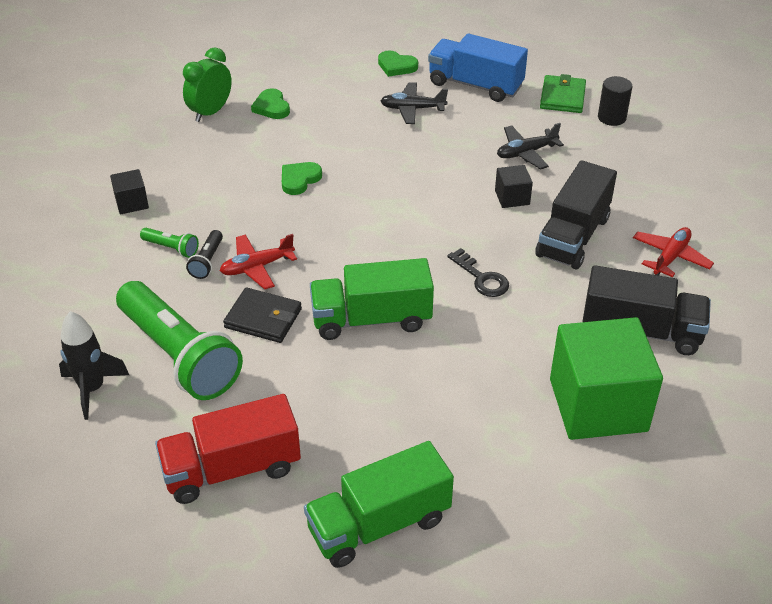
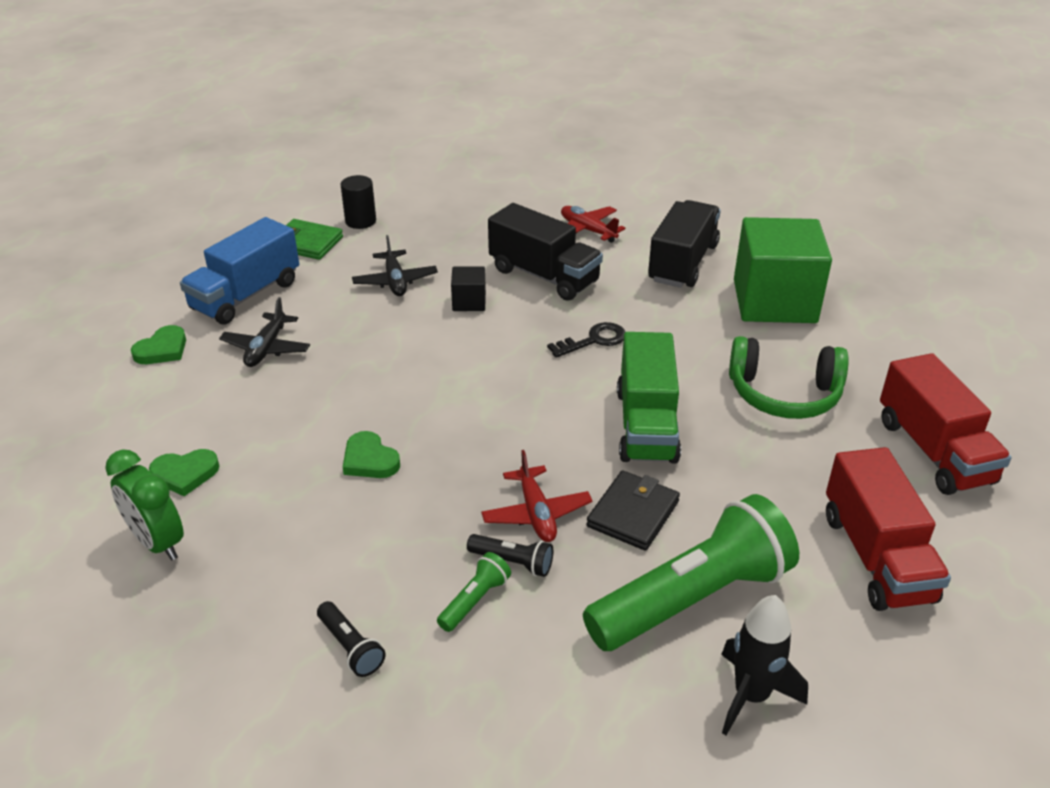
camera: 80 degrees left, 5 degrees down
(131, 203) = (350, 647): black cube -> black flashlight
(379, 524) = (934, 451): green truck -> red truck
(439, 411) = (784, 394): none -> green headphones

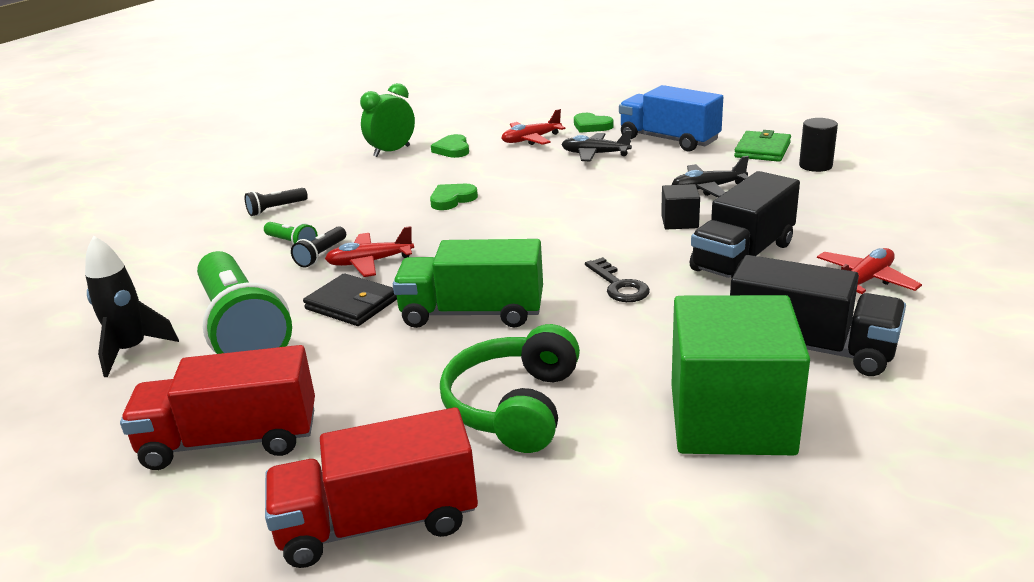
camera: 95 degrees right, 10 degrees down
(185, 400) = (531, 140): none -> red plane

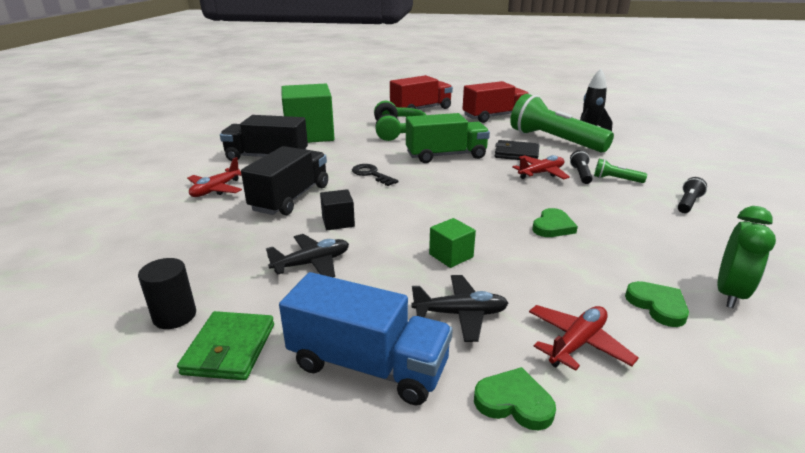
camera: 160 degrees right, 0 degrees up
(575, 185) = (451, 256): none -> green cube

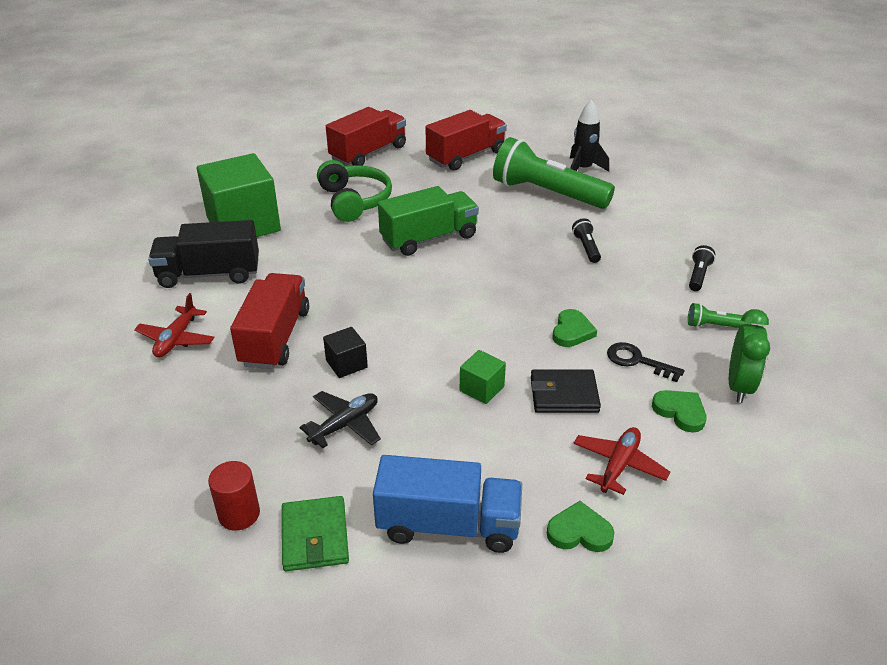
camera: 15 degrees left, 10 degrees up
(175, 316) = (239, 514): black cylinder -> red cylinder
(291, 198) = (275, 337): black truck -> red truck
(371, 174) = (353, 284): black key -> black key (638, 361)
(460, 314) = (512, 456): black plane -> none
(516, 153) = (509, 223): black wallet -> black wallet (564, 394)
(541, 173) = (544, 252): red plane -> none
(616, 179) = (624, 250): green flashlight -> green flashlight (714, 326)

